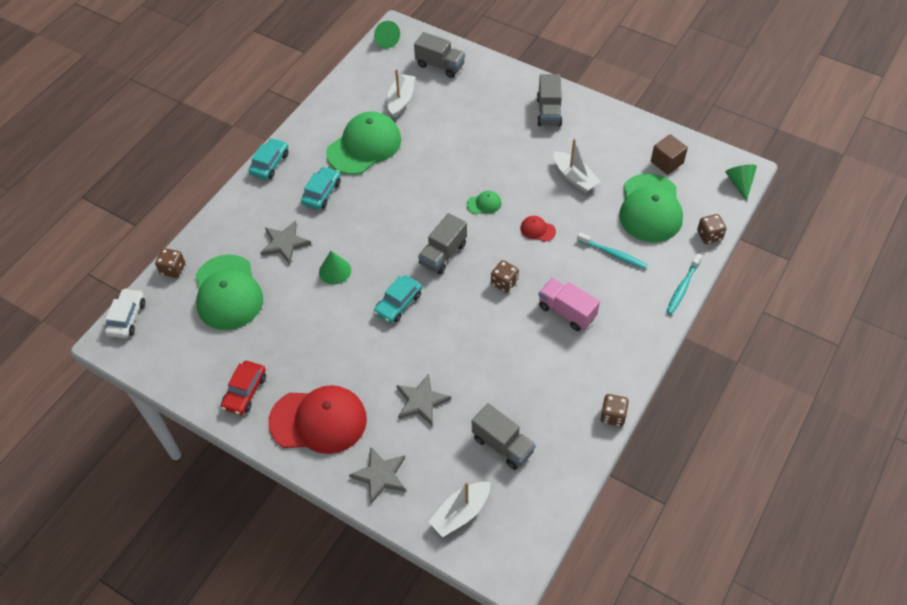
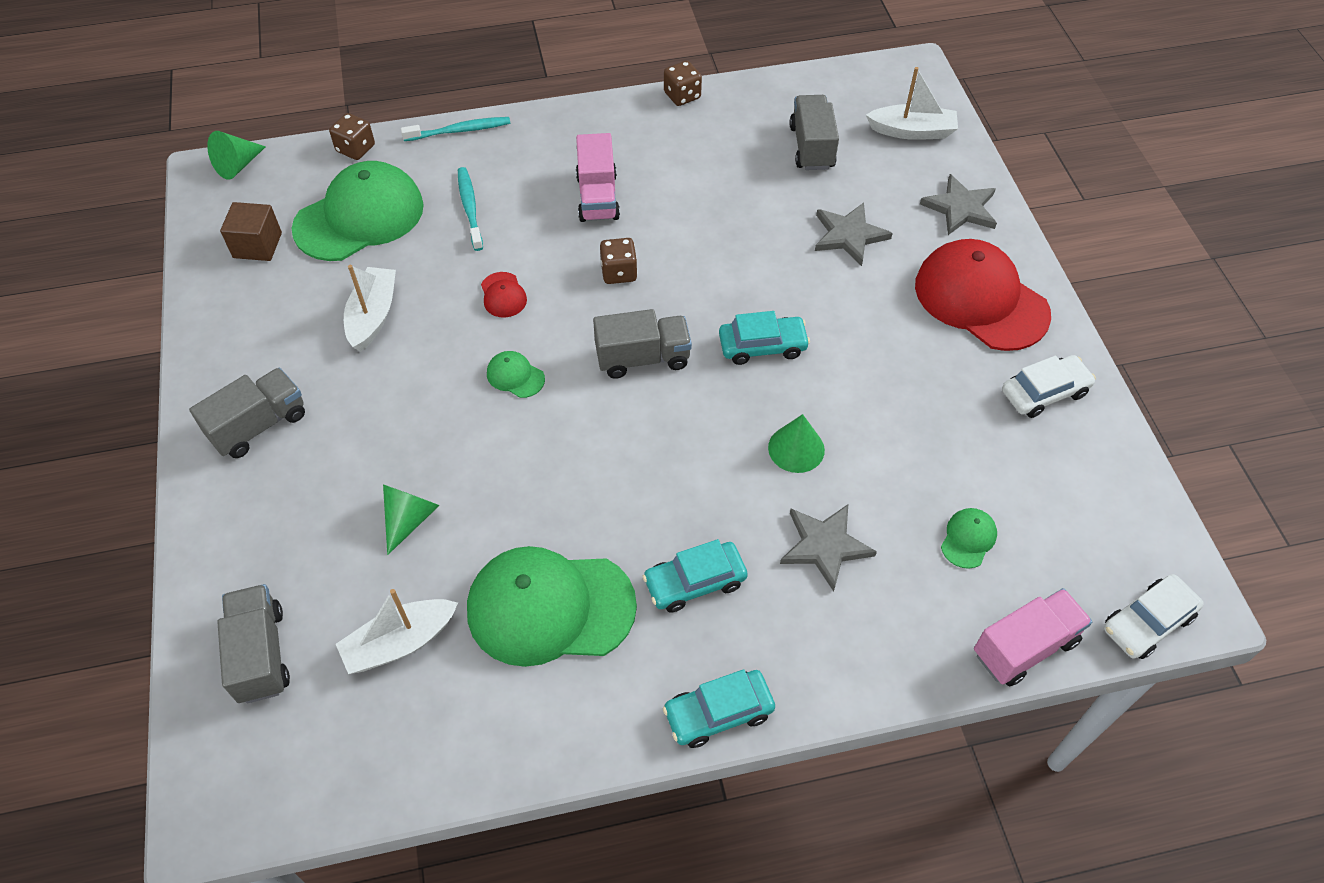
camera: 135 degrees left, 0 degrees up
(173, 269) = (1024, 647): brown dice -> pink truck
(228, 292) = (968, 539): green cap -> green cap, size x0.42
(245, 392) = (1044, 392): red car -> white car
(385, 40) = (256, 808): green cone -> green cone (409, 519)

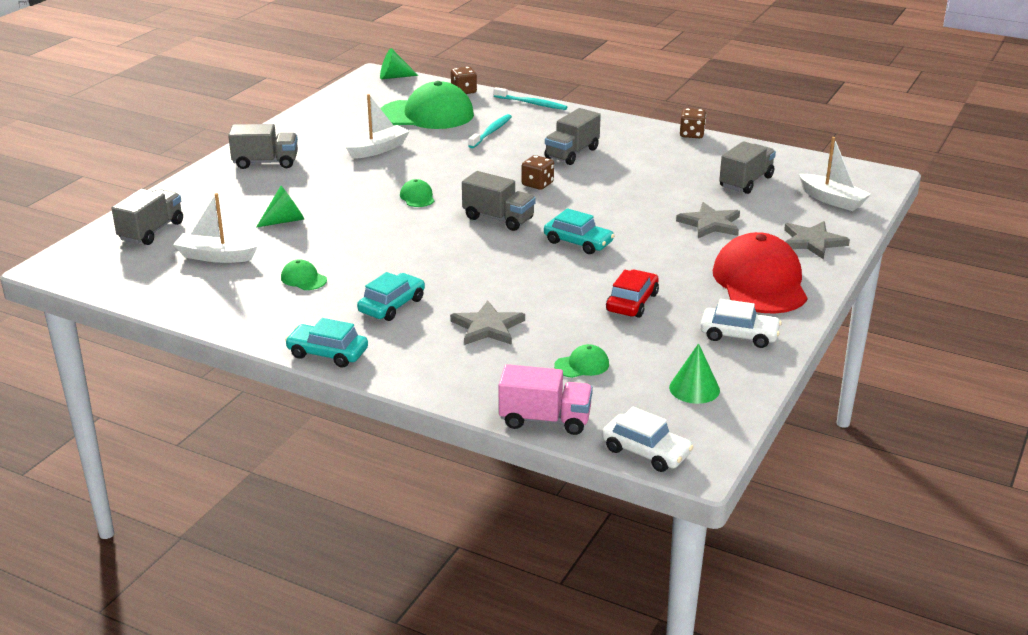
camera: 40 degrees right, 25 degrees down
(257, 245) = (360, 106): brown cube -> none
(503, 295) = (458, 168): red cap -> none
(550, 607) = (303, 279): green cap -> green cap, size x0.42
(598, 197) = (572, 153): pink truck -> grey truck
(695, 582) = (392, 305): turquoise car -> turquoise car turned 105 degrees clockwise
(796, 448) = (532, 286): green cone -> green cone (694, 389)
(909, 408) = (632, 302): none -> red car
(1147, 622) = (646, 452): white car -> white car turned 150 degrees counterclockwise

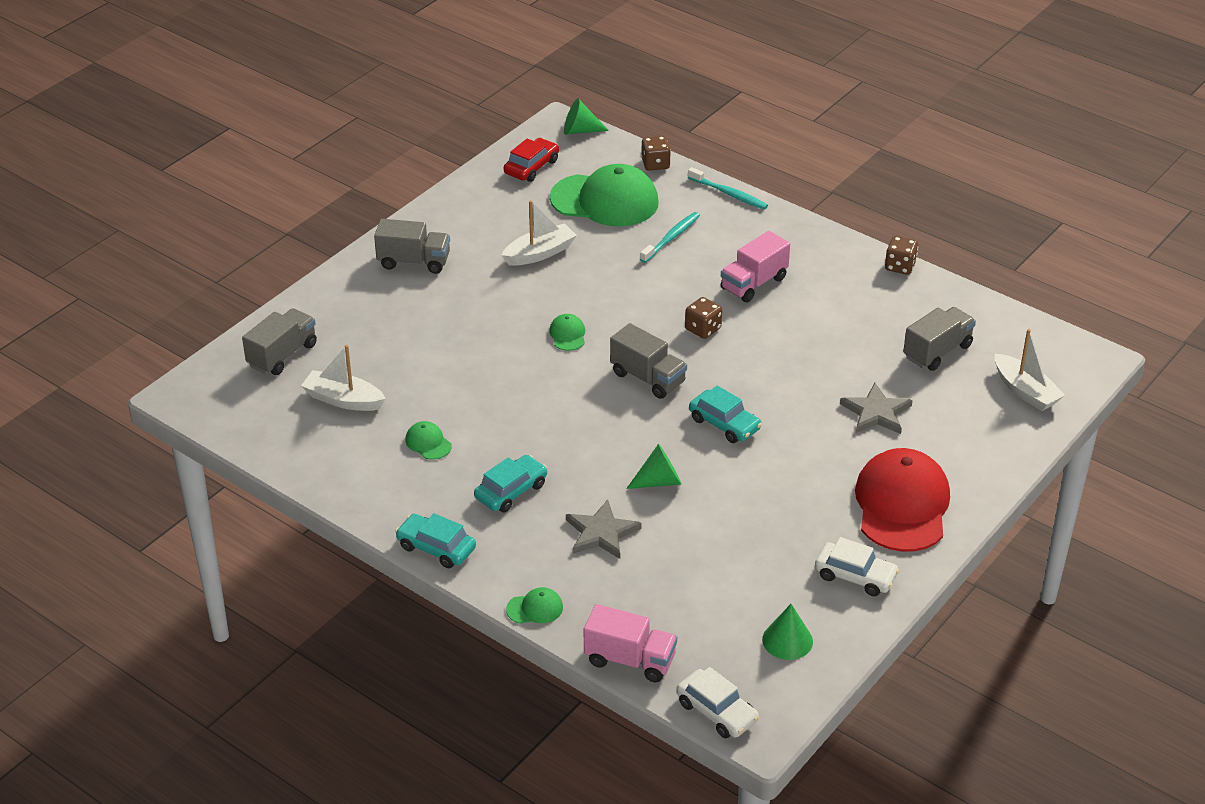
camera: 10 degrees right, 10 degrees up
(285, 221) = (422, 355): green cone -> green cone (659, 481)
(572, 153) = (754, 283): grey truck -> pink truck
(582, 365) = (684, 595): green cap -> green cap (535, 608)
(632, 302) = (758, 517): red car -> red car (531, 167)
(812, 242) = (979, 453): grey star -> none

